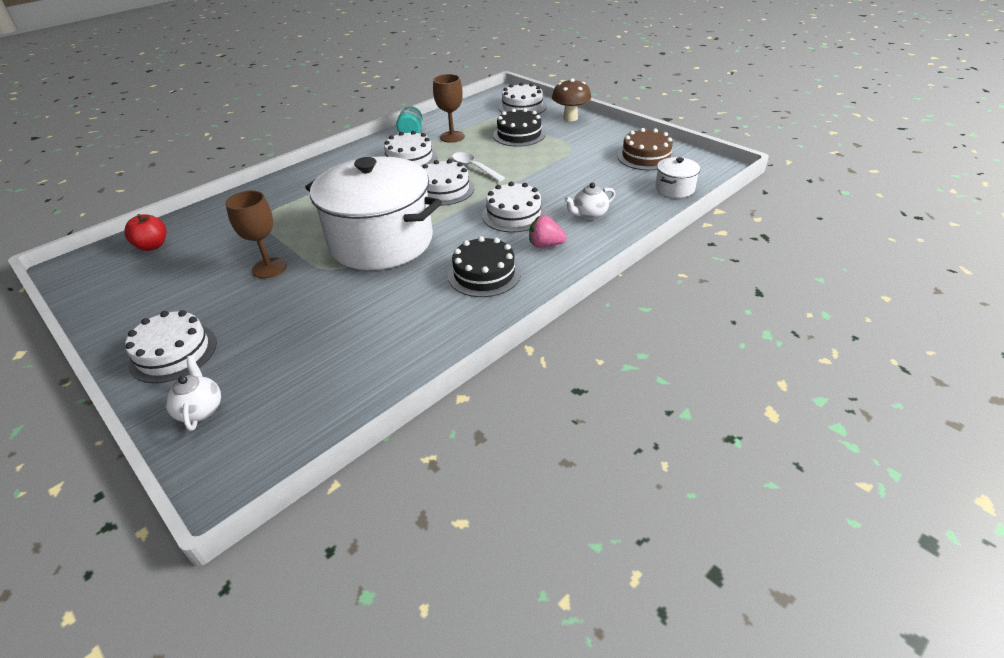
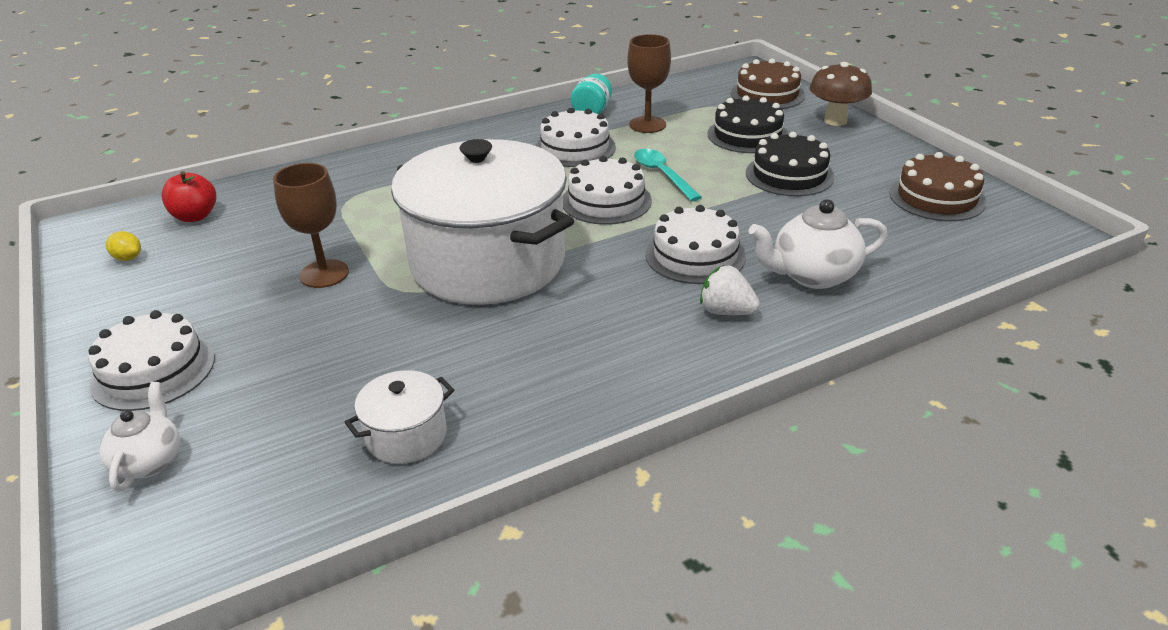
camera: 15 degrees right, 5 degrees down
(114, 283) = (128, 258): none -> yellow lemon
(474, 167) = (662, 174): white spoon -> turquoise spoon
(484, 274) = (616, 340): black cake -> black cake (789, 175)
(522, 107) = (767, 94): white cake -> brown cake
(545, 245) = (726, 311): pink strawberry -> white strawberry
(589, 214) = (812, 275): white teapot -> white teapot, size x1.53
(674, 188) = (968, 257): white pot -> white pot (406, 436)

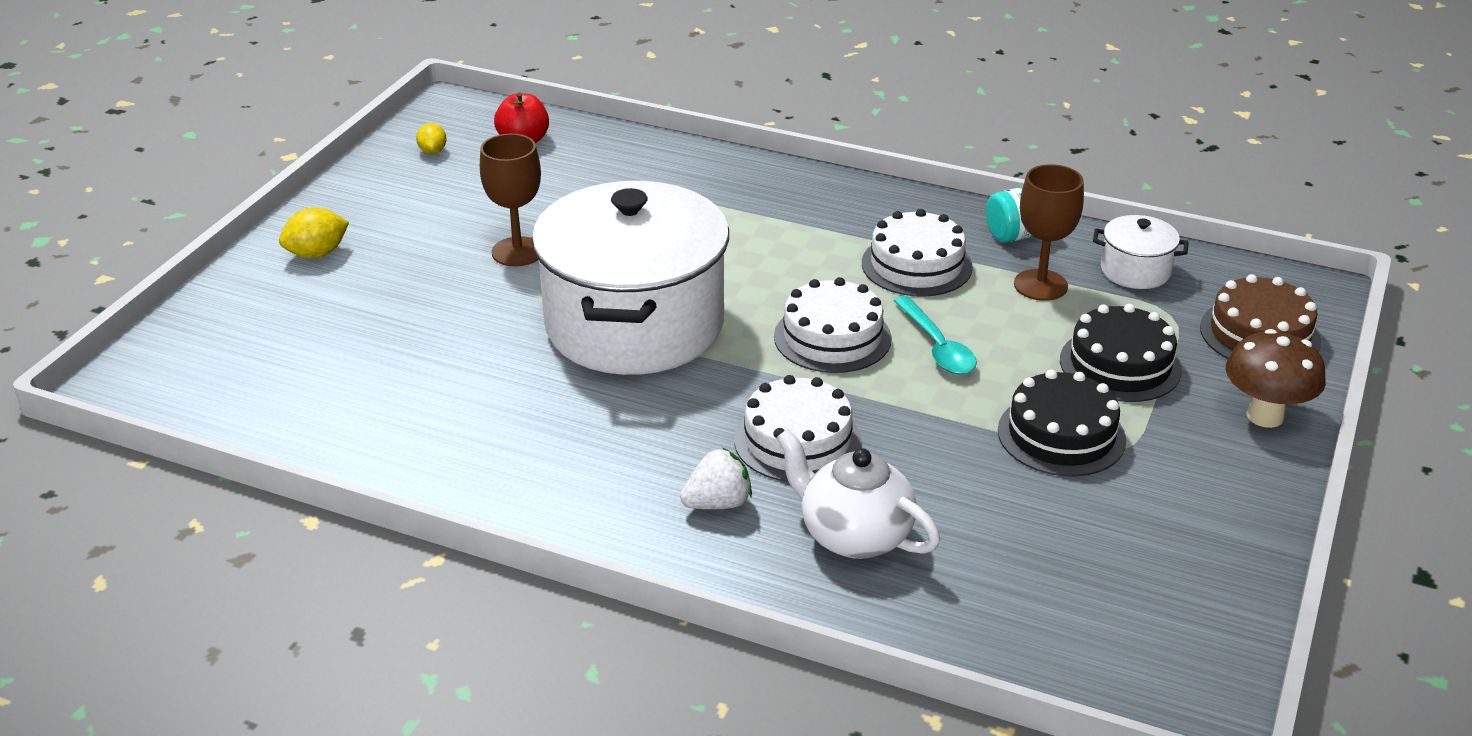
camera: 50 degrees right, 0 degrees up
(149, 461) = (227, 315): white teapot -> none
(153, 371) = (317, 254): white cake -> yellow lemon
(406, 436) = (359, 411): white pot -> white pot (1135, 271)
(662, 174) = (937, 347): turquoise spoon -> turquoise spoon turned 135 degrees clockwise
(726, 311) = (718, 503): white strawberry -> white strawberry turned 75 degrees clockwise
(936, 198) = (1162, 571): brown cake -> none

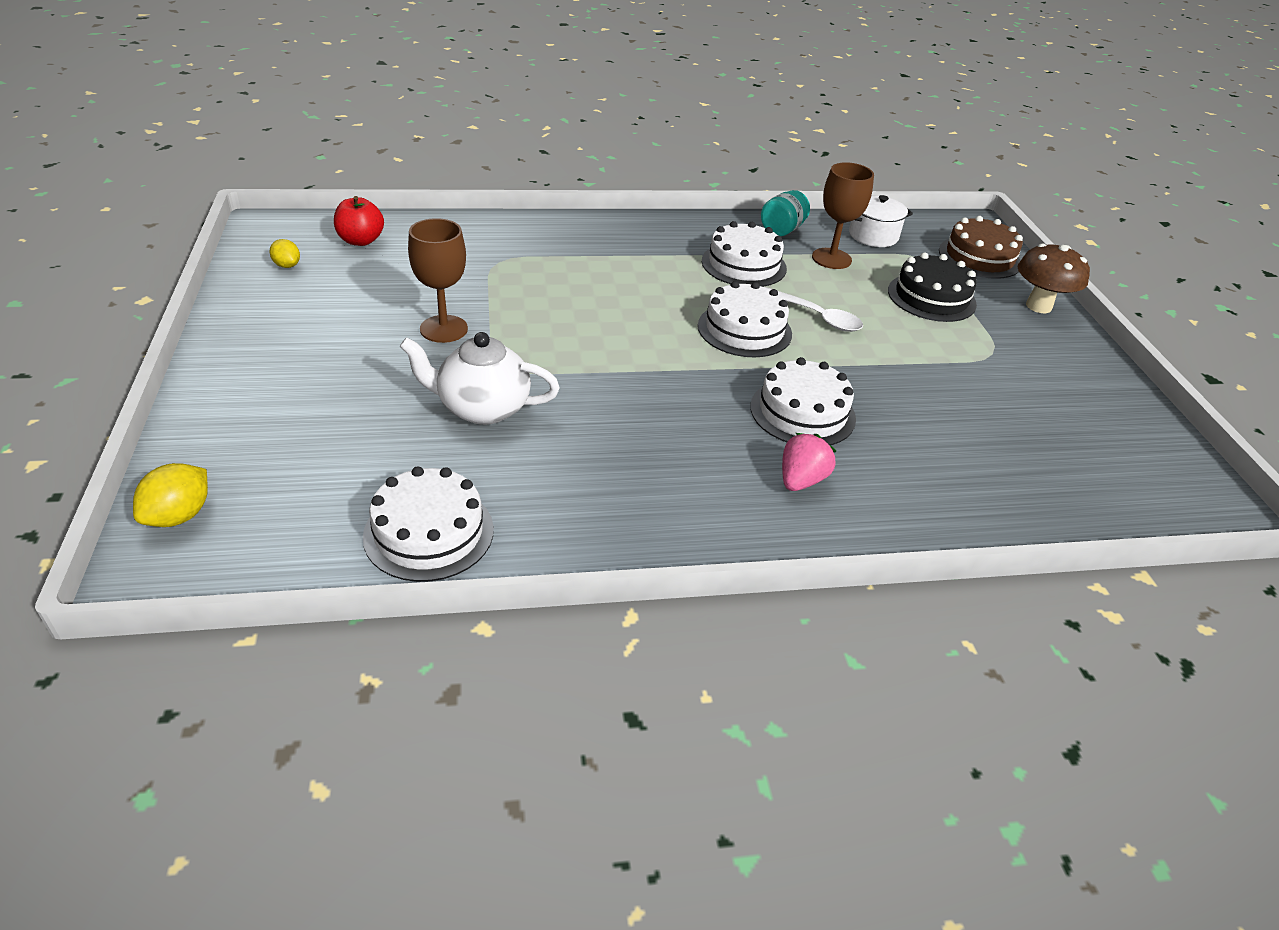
camera: 35 degrees left, 5 degrees up
(317, 254) = (258, 378): yellow lemon -> yellow lemon (179, 516)
(333, 430) = (429, 532): none -> white cake
(634, 325) = (596, 361): white pot -> none
(718, 503) = (801, 480): white strawberry -> pink strawberry
(853, 535) = (913, 469): white teapot -> white teapot (482, 408)
(937, 347) = (817, 317): turquoise spoon -> white spoon
(1061, 435) = (951, 353): black cake -> none

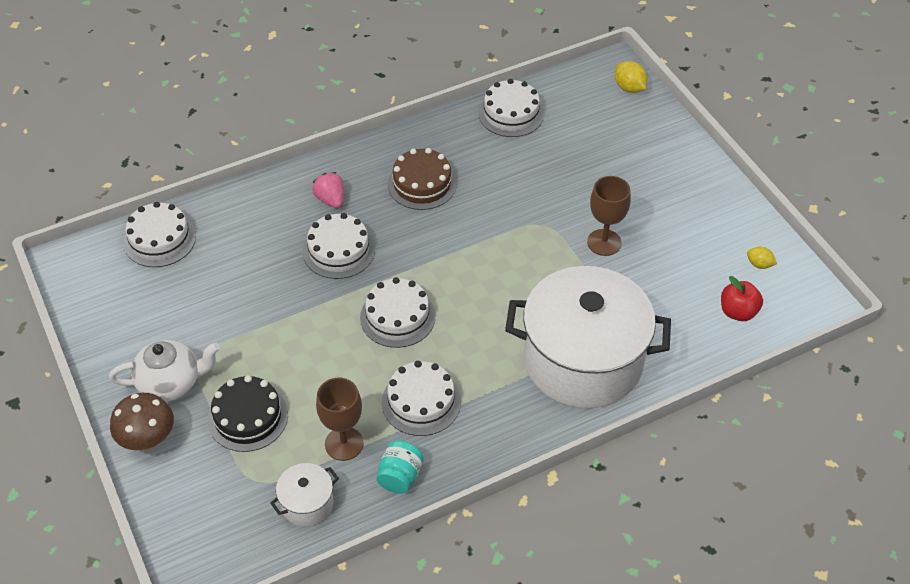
camera: 165 degrees right, 10 degrees up
(179, 516) = (629, 88): yellow lemon -> yellow lemon turned 45 degrees counterclockwise
(482, 408) = (535, 189): white teapot -> white teapot (171, 383)
(558, 250) = (583, 361): none -> white pot
(801, 480) = (330, 199): pink strawberry -> pink strawberry turned 135 degrees clockwise
(817, 317) = (344, 353): white spoon -> none
(979, 257) = (196, 506): brown cake -> brown cake (422, 184)
(1078, 498) = (159, 239): none -> white cake

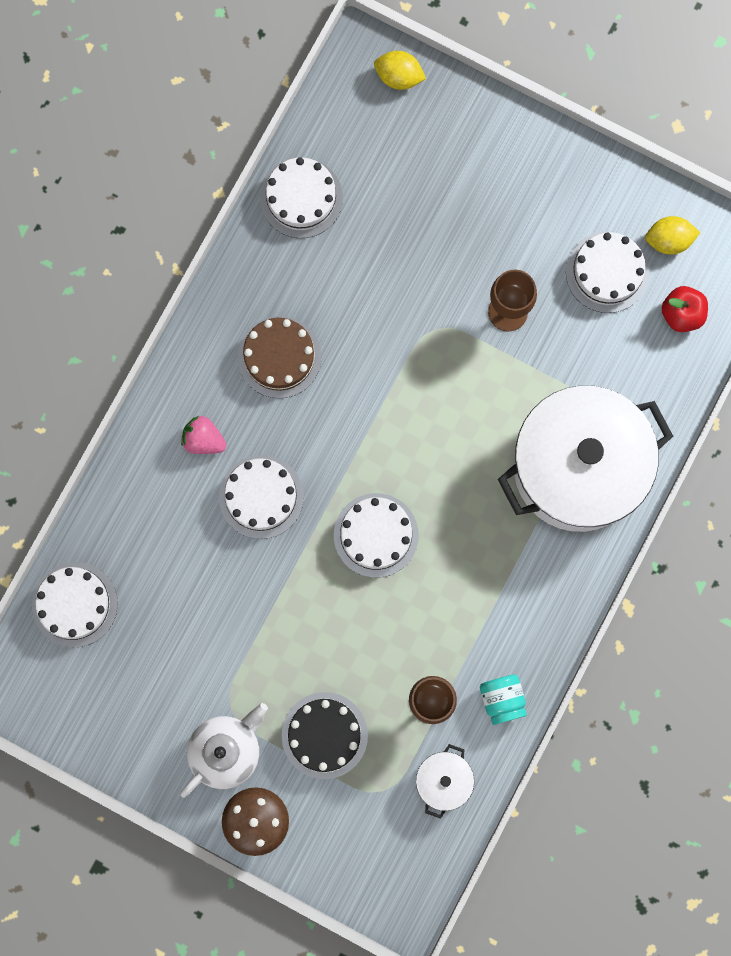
camera: 35 degrees left, 30 degrees up
(421, 402) = (465, 612): white cake -> white cake (607, 272)
(759, 264) = (669, 240): yellow lemon -> yellow lemon, size x1.53

